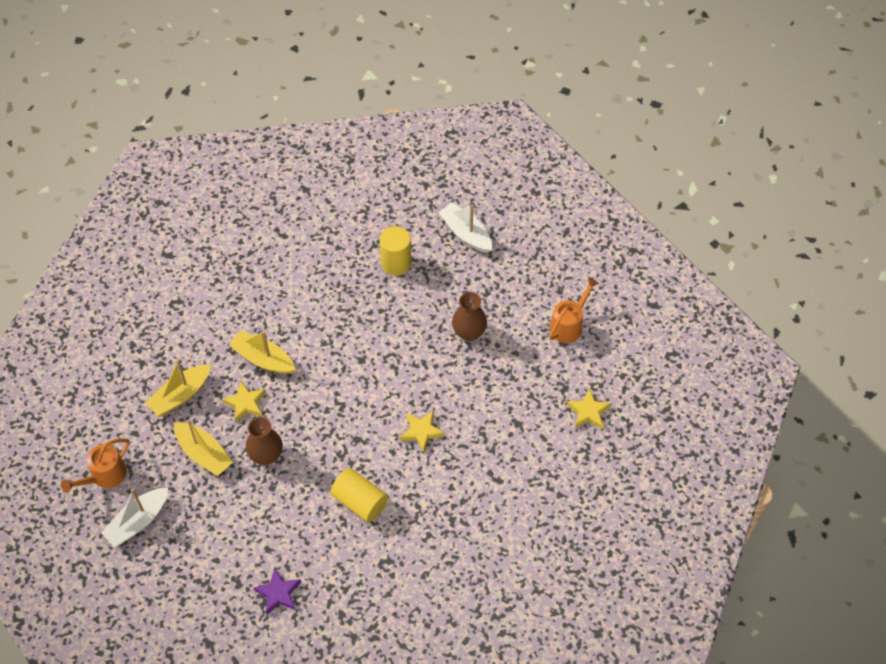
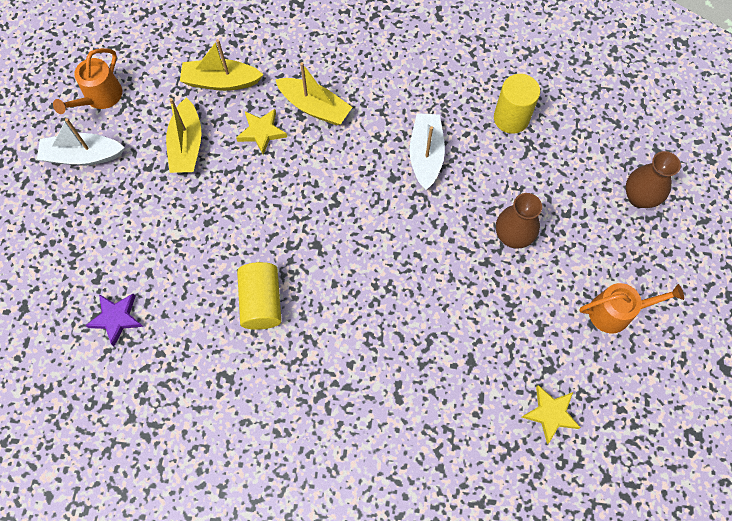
camera: 45 degrees right, 10 degrees up
(105, 476) = (100, 97): orange watering can -> orange watering can turned 60 degrees counterclockwise
(263, 359) = (314, 107): yellow boat -> yellow boat turned 135 degrees clockwise
(266, 455) = (231, 191): brown vase -> brown vase (639, 197)
(421, 431) = (377, 289): yellow star -> none
(466, 233) = (602, 143): white boat -> white boat (426, 155)

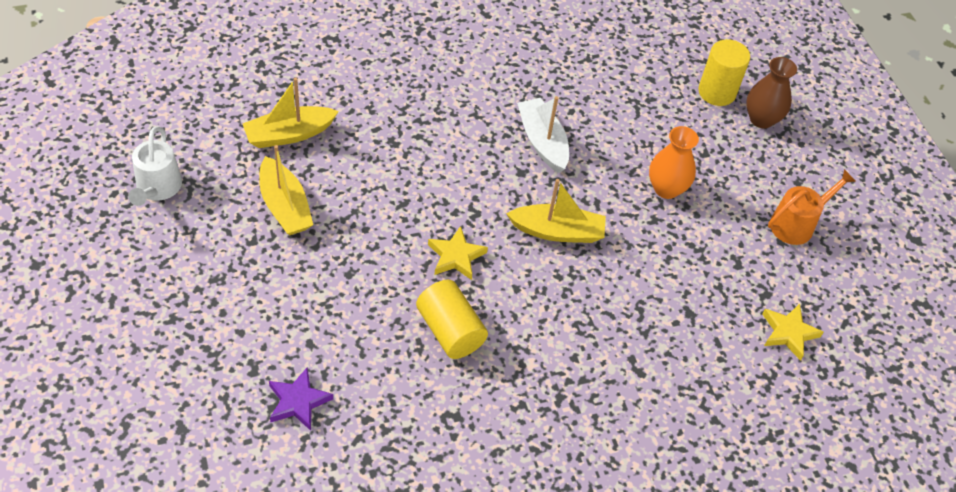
camera: 30 degrees left, 15 degrees down
(83, 156) = (169, 252): white boat -> none
(100, 97) = (157, 188): orange watering can -> white watering can
(262, 132) = (361, 170): yellow star -> yellow star (456, 256)
(314, 107) = (404, 130): yellow boat -> yellow boat (557, 231)
(511, 118) = (606, 85): yellow cylinder -> yellow cylinder (717, 92)
(512, 236) = (666, 189): brown vase -> orange vase

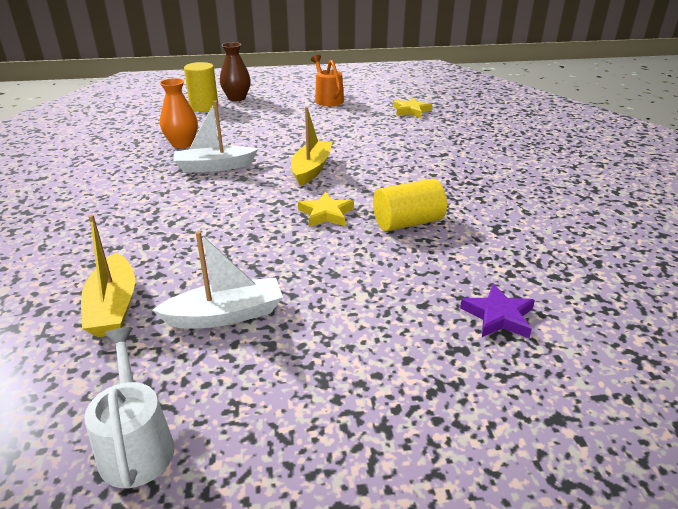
camera: 75 degrees left, 20 degrees down
(157, 188) = (136, 445): white watering can -> white watering can turned 120 degrees counterclockwise
(285, 206) = (225, 315): yellow boat -> white boat
(666, 189) = (284, 130): orange vase -> orange vase (182, 144)

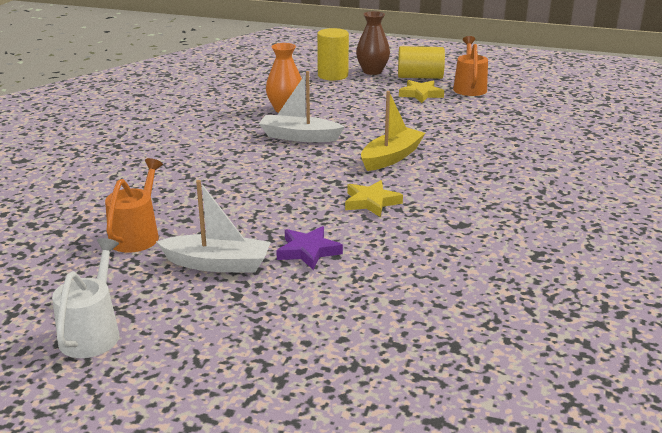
camera: 25 degrees right, 5 degrees down
(113, 307) = (137, 235): yellow boat -> orange watering can
(407, 223) = (446, 228): yellow cylinder -> yellow cylinder (420, 77)
(411, 111) = (556, 115): yellow star -> yellow star (421, 94)
(498, 316) = (460, 330): purple star -> purple star (308, 251)

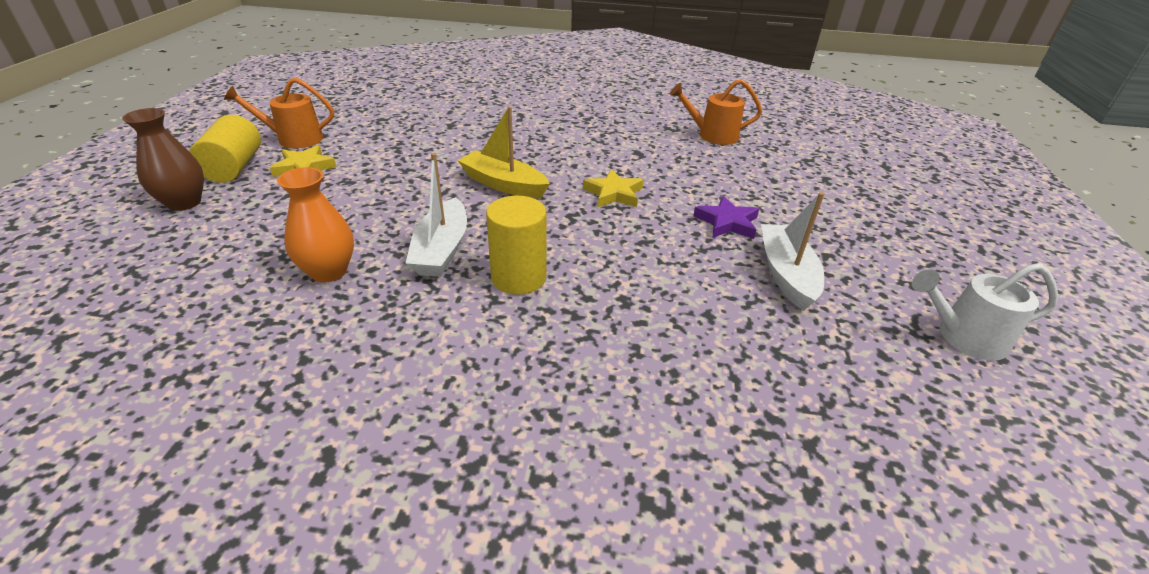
camera: 100 degrees left, 10 degrees up
(137, 235) = (770, 351): orange watering can -> orange watering can (712, 135)
(332, 75) = (181, 237): yellow cylinder -> yellow cylinder (518, 277)

